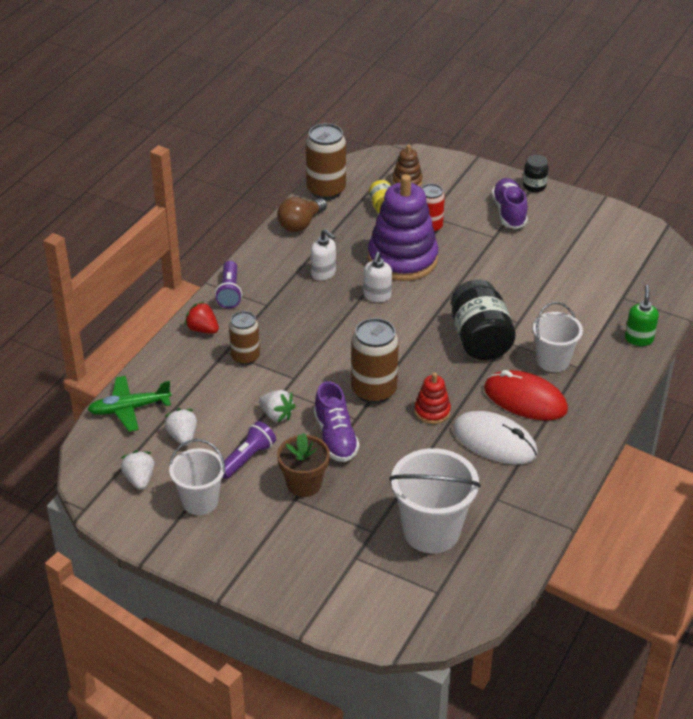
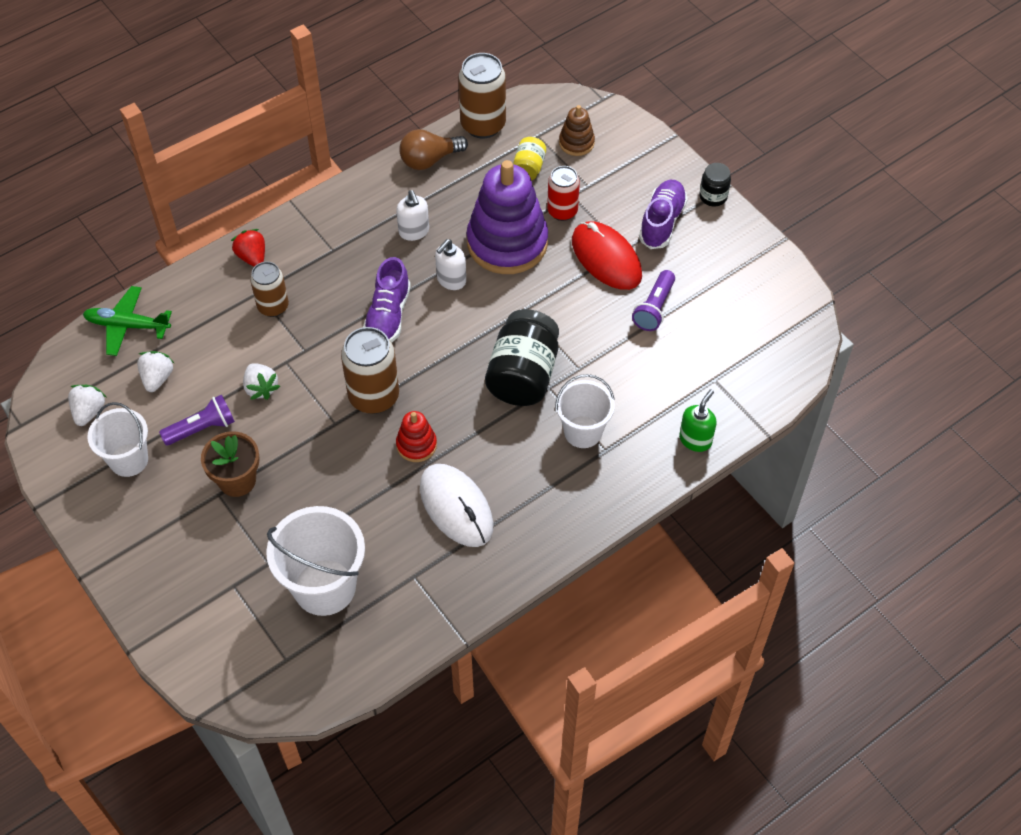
camera: 25 degrees right, 15 degrees up
(229, 292) = (305, 221): purple flashlight -> purple flashlight (654, 308)
(335, 437) = (301, 437): purple shoe -> purple shoe (388, 316)
(525, 399) = (521, 468): red mouse -> red mouse (606, 258)

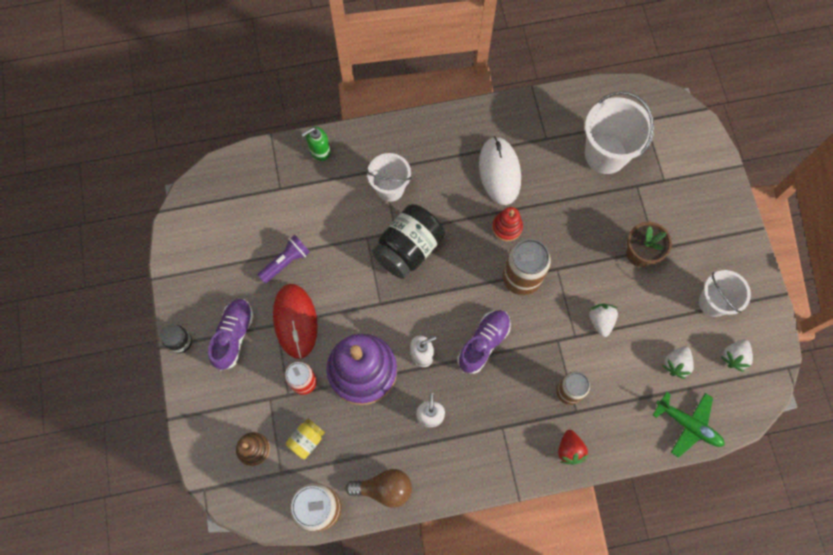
camera: 155 degrees left, 15 degrees up
(202, 428) = (654, 305): purple flashlight -> none
(662, 222) = (234, 336): purple shoe -> purple shoe turned 150 degrees clockwise

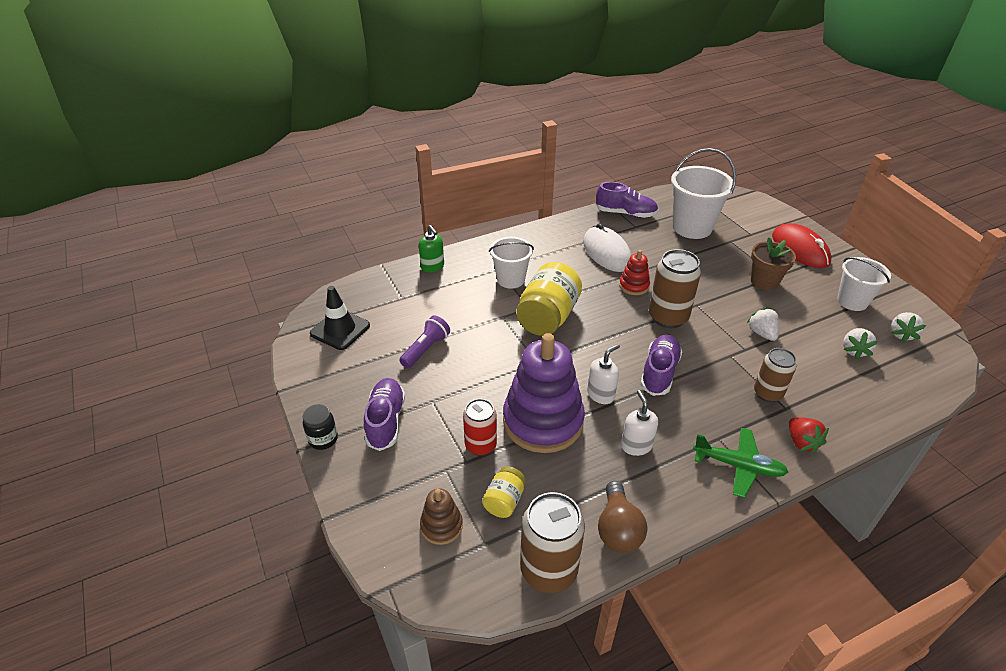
camera: 15 degrees left, 30 degrees down
(215, 217) = (340, 329): none -> black traffic cone
(295, 321) = (452, 394): red mouse -> red mouse (800, 249)
(319, 151) = (432, 267): green soap dispenser -> green soap dispenser turned 75 degrees counterclockwise
(384, 488) = (618, 529): brown light bulb -> brown light bulb turned 105 degrees clockwise
(408, 249) = (548, 317): black jar -> yellow jar
(544, 114) = (625, 213): none -> purple shoe
(688, 425) = (902, 394): green plane -> green plane (739, 466)

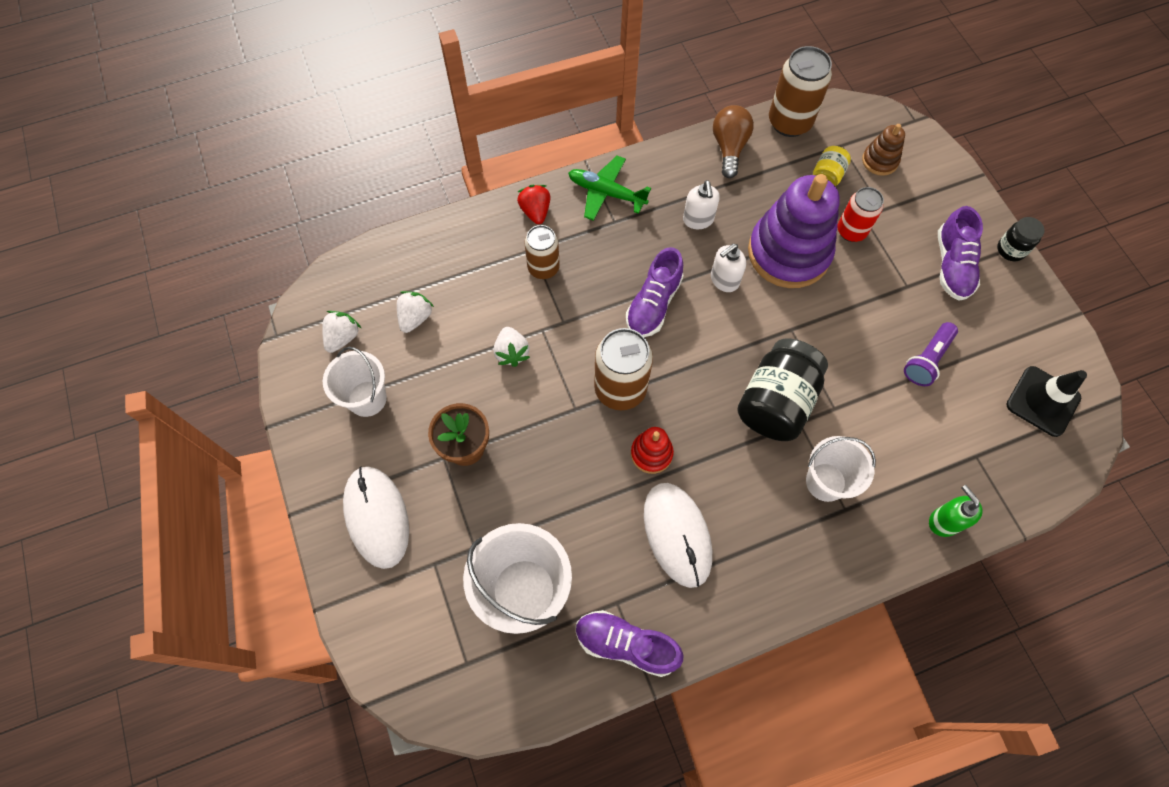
camera: 175 degrees left, 25 degrees up
(548, 317) = (776, 402): yellow jar -> black jar
(800, 249) = (377, 517): red mouse -> white mouse

